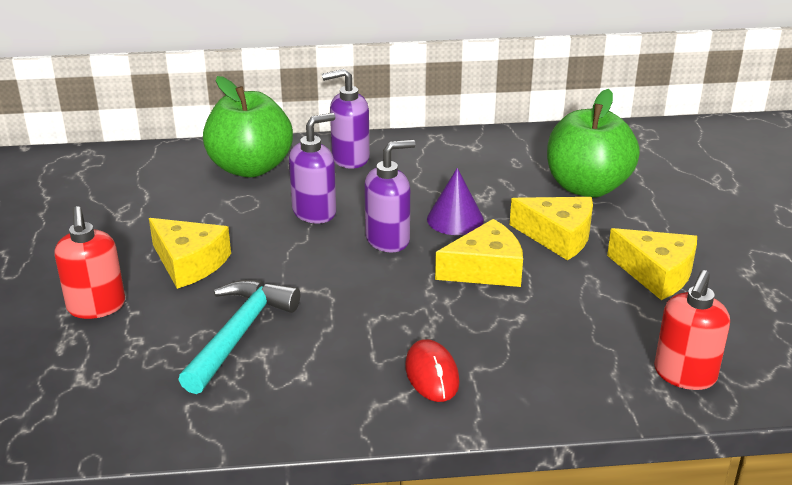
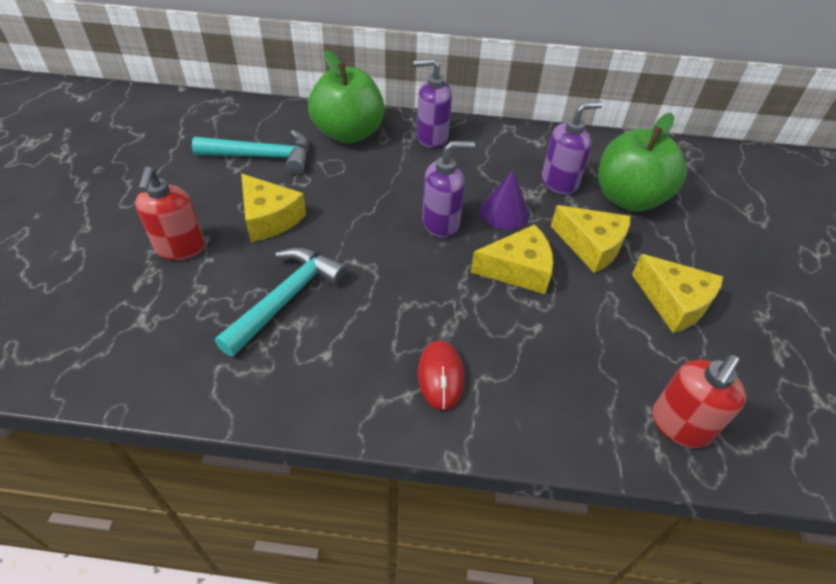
camera: 10 degrees right, 15 degrees up
(156, 205) = (262, 157): none -> turquoise hammer
(314, 212) = (387, 185): purple soap dispenser -> purple soap dispenser (559, 183)

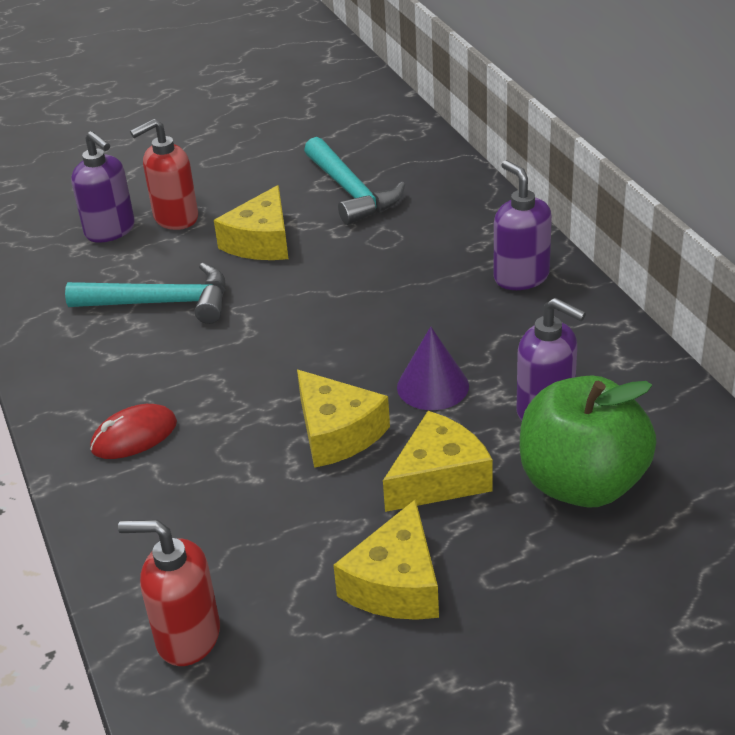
camera: 65 degrees right, 10 degrees down
(348, 134) = (456, 220): green apple -> none
(441, 223) = (363, 348): purple soap dispenser -> purple soap dispenser (110, 231)
(591, 246) = (439, 478): yellow cheese -> yellow cheese turned 135 degrees counterclockwise

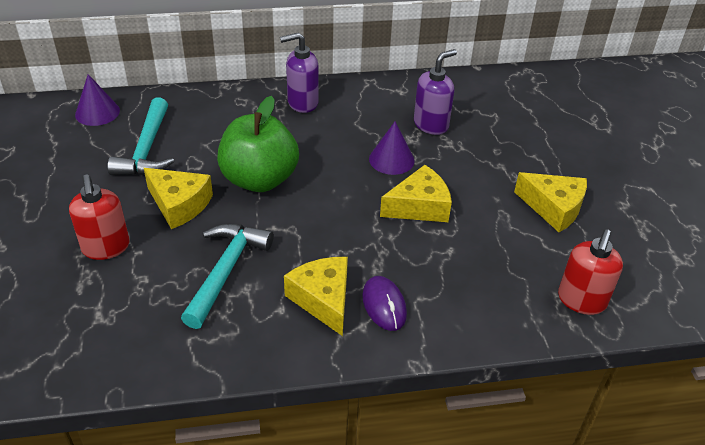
camera: 80 degrees left, 5 degrees up
(110, 231) = (92, 291): purple soap dispenser -> none
(134, 436) = (384, 305): red mouse -> purple mouse
(350, 192) = (147, 149): turquoise hammer -> turquoise hammer turned 105 degrees clockwise
(402, 140) = (97, 112): none -> purple cone
(439, 478) = (474, 175): yellow cheese -> yellow cheese (323, 299)
(582, 484) = (494, 128): green apple -> green apple (259, 179)

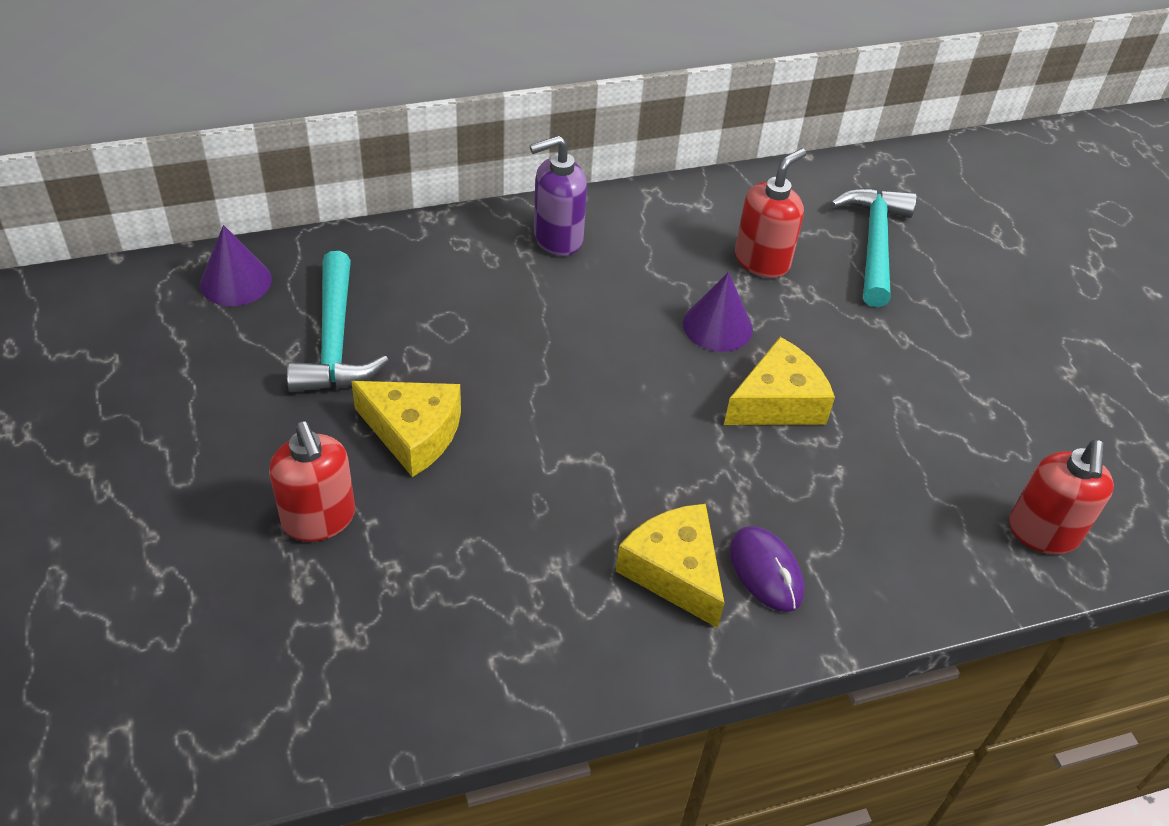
camera: 10 degrees left, 5 degrees up
(226, 271) = (516, 540): turquoise hammer -> turquoise hammer (874, 244)
(259, 179) = (526, 378): green apple -> none
(431, 125) = (762, 261): purple soap dispenser -> red soap dispenser
(553, 208) = (971, 386): yellow cheese -> none

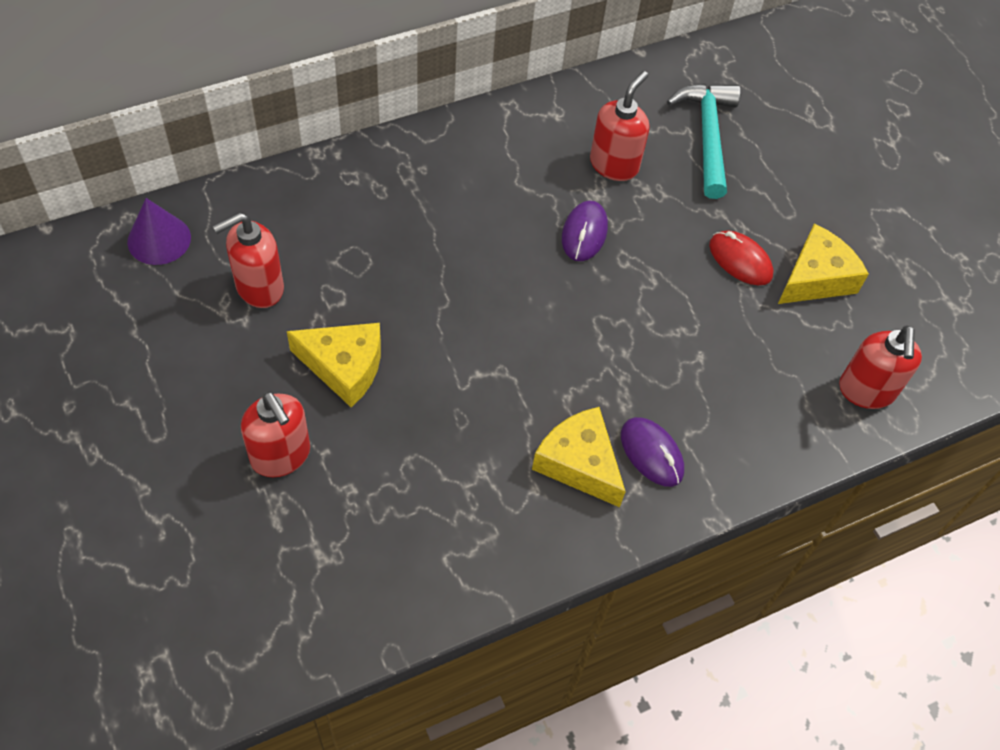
camera: 10 degrees left, 10 degrees up
(334, 341) = (259, 287): turquoise hammer -> red soap dispenser
(557, 238) = (434, 163): purple soap dispenser -> none
(717, 326) = (584, 233): purple cone -> purple mouse
(778, 402) = (643, 300): yellow cheese -> yellow cheese (816, 278)
(899, 373) = (740, 260): none -> red mouse

